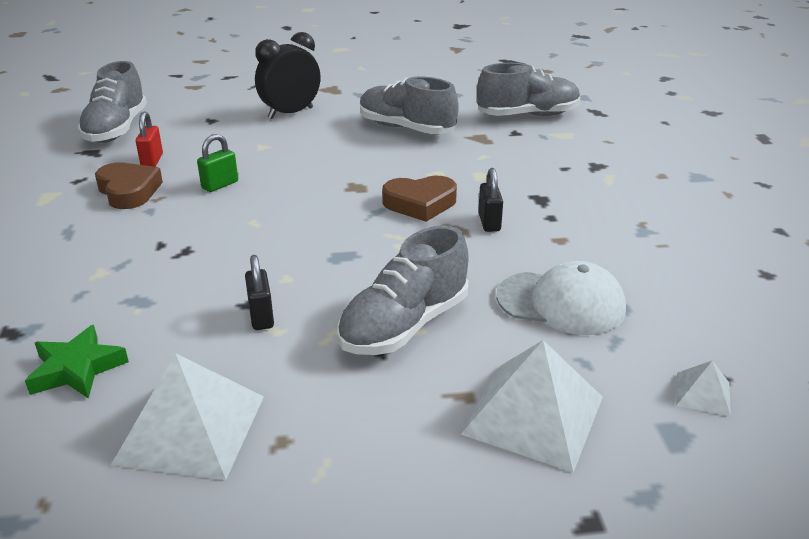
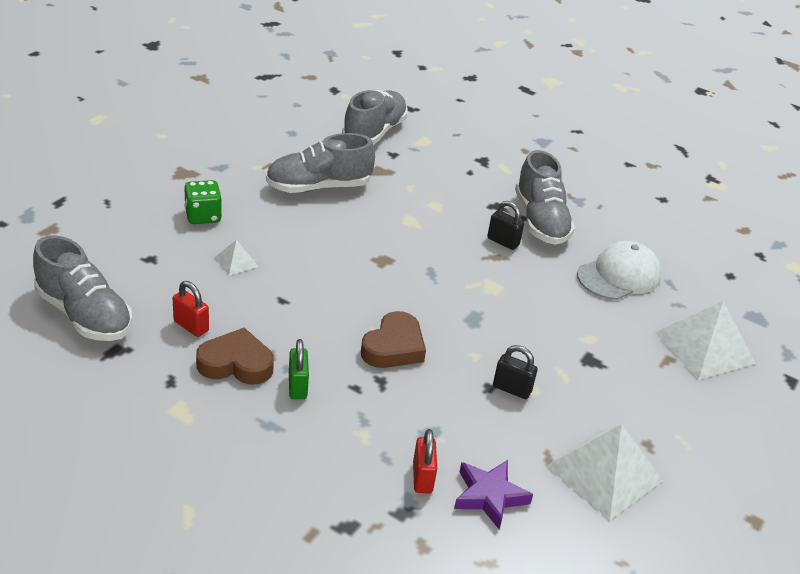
camera: 55 degrees left, 5 degrees up
(68, 323) = (422, 478): none -> red padlock
(77, 369) = (489, 496): green star -> purple star
(220, 185) = (291, 315): green padlock -> green padlock (297, 386)
(290, 113) = (203, 216): black clock -> green dice
(404, 325) = (582, 340): grey shoe -> grey shoe (540, 221)
(420, 203) = (444, 250): brown heart -> brown heart (393, 347)
(703, 393) = (735, 288): white pyramid -> white pyramid (236, 262)

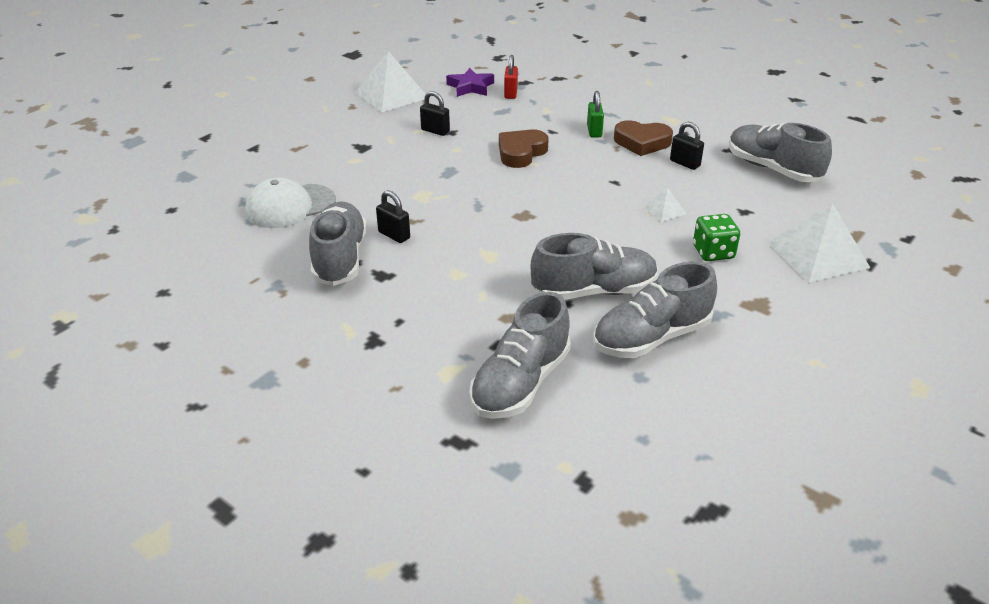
camera: 170 degrees left, 0 degrees up
(191, 326) = (685, 163): red padlock -> black padlock
(278, 154) = (651, 337): none -> grey shoe
(704, 347) = (257, 155): white pyramid -> white pyramid (818, 255)

